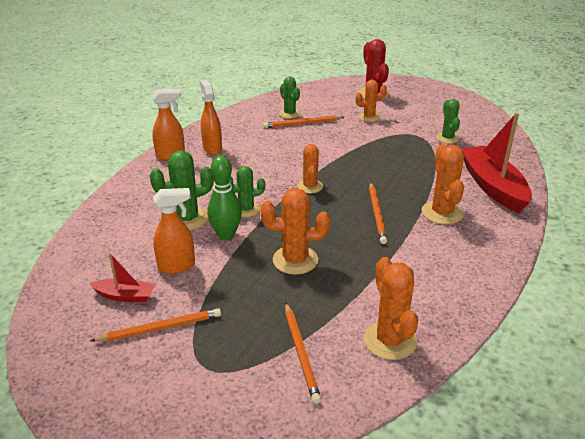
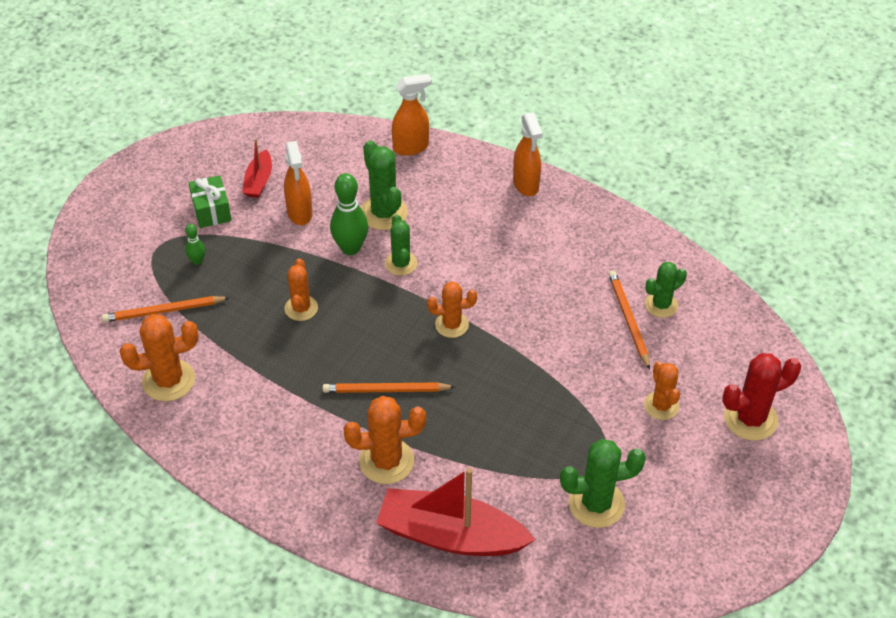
camera: 90 degrees right, 15 degrees up
(160, 328) = (211, 211): orange pencil -> green gift
(212, 148) = (547, 223): orange spray bottle -> orange spray bottle (411, 147)
(232, 333) = (197, 261): none -> green bowling pin
(295, 260) = (301, 308): orange cactus -> orange cactus, size x0.66
(447, 138) = (596, 504): green cactus -> green cactus, size x1.51
(492, 186) = (450, 535): red boat -> red boat turned 150 degrees counterclockwise

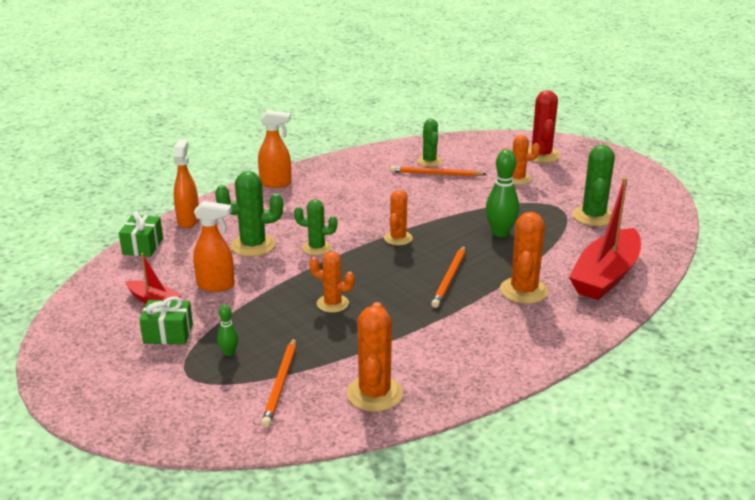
camera: 70 degrees left, 20 degrees down
(347, 135) = (143, 246): none -> green gift
(350, 248) = (280, 268): green bowling pin -> green bowling pin (500, 233)

